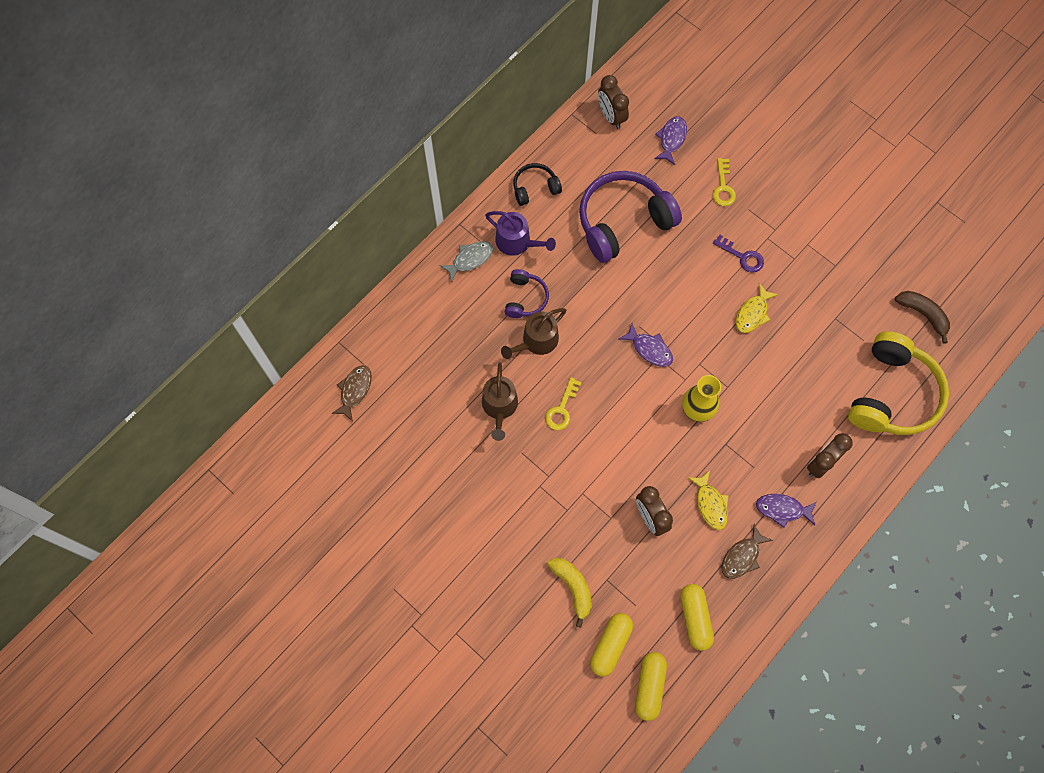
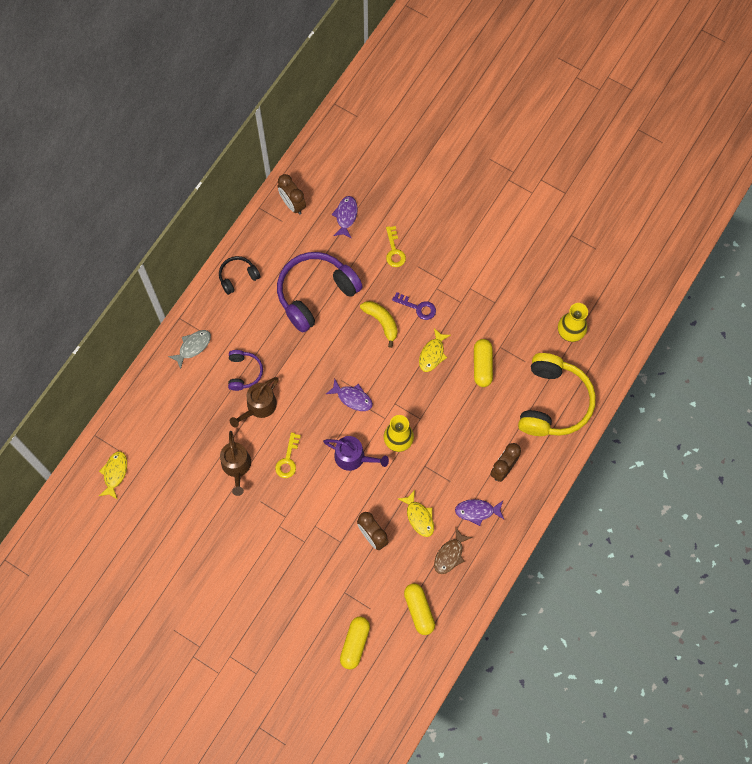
camera: 10 degrees left, 0 degrees up
(354, 390) = (115, 473): brown fish -> yellow fish
(517, 242) = (230, 325): purple watering can -> purple watering can (353, 457)
(573, 587) = (318, 603): yellow banana -> yellow banana (381, 322)
(649, 686) = (390, 670): yellow capsule -> yellow capsule (482, 366)
(922, 314) = (570, 332): brown banana -> yellow vase

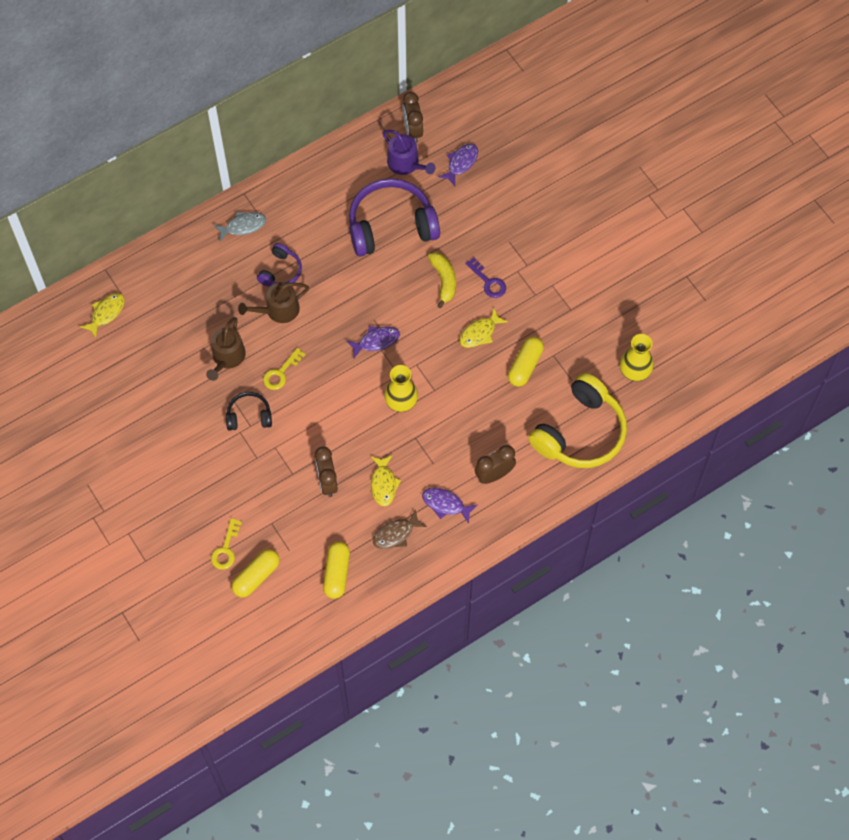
camera: 25 degrees right, 5 degrees down
(238, 277) = (322, 178): black headphones -> black headphones (249, 416)
(352, 398) = (376, 341): purple fish -> purple fish turned 75 degrees counterclockwise
(353, 457) = (347, 398): purple watering can -> purple watering can (406, 164)
(394, 250) = (493, 216): yellow key -> yellow key (226, 549)

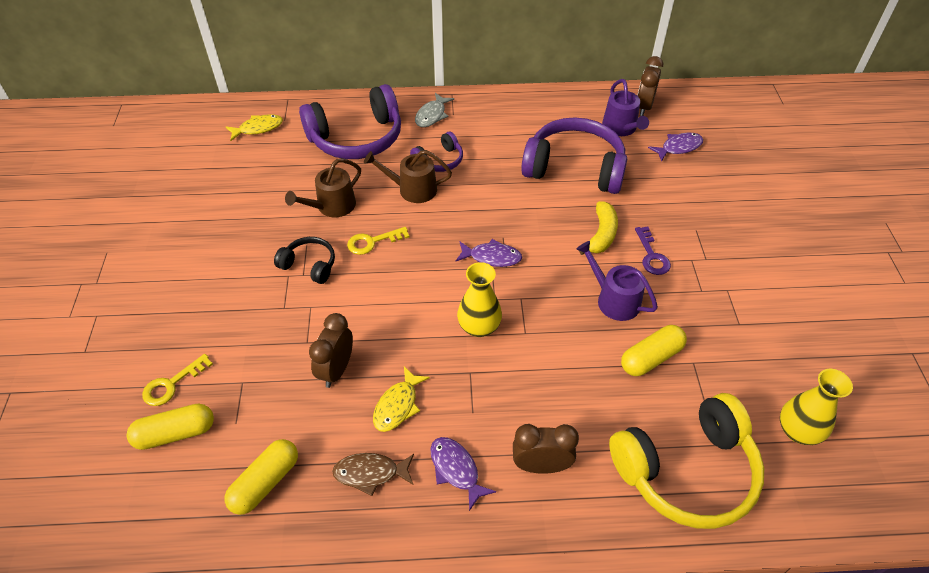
camera: 30 degrees right, 15 degrees down
(197, 282) = (356, 138): none -> purple headphones
(243, 226) = (432, 115): grey fish -> grey fish turned 105 degrees clockwise
(480, 333) = (614, 300): yellow fish -> purple watering can

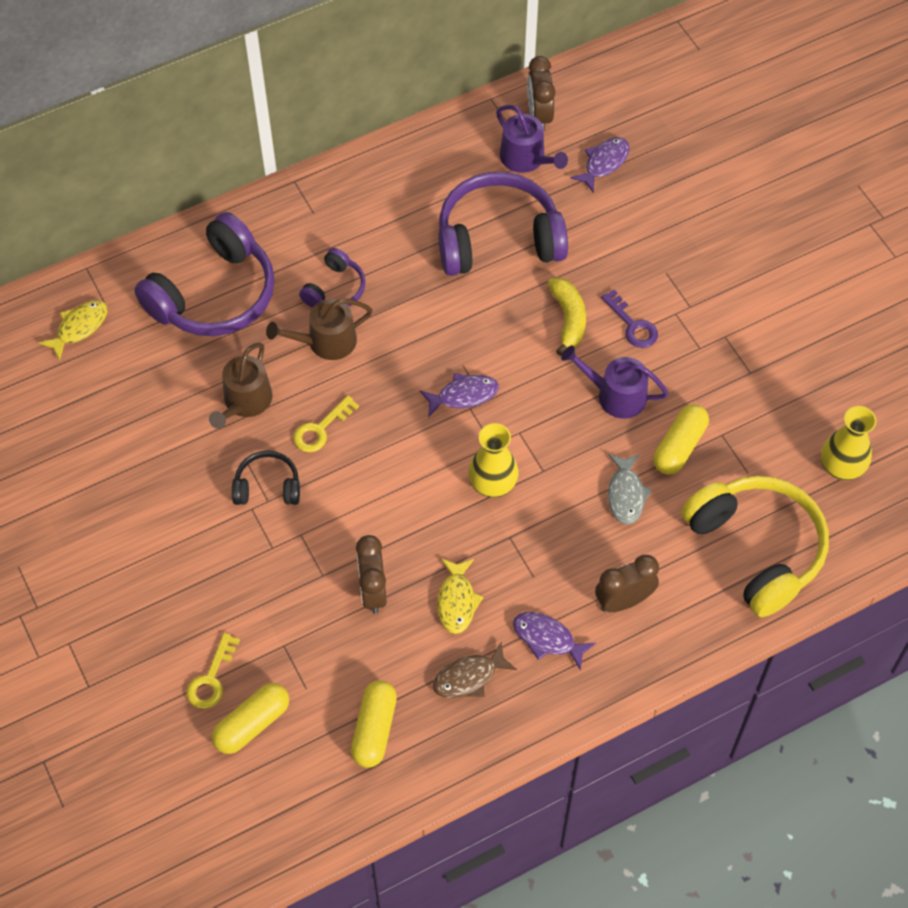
camera: 25 degrees left, 10 degrees up
(432, 115) = (288, 224): grey fish -> grey fish (626, 494)
(686, 471) = (756, 549): yellow headphones -> yellow headphones turned 75 degrees counterclockwise

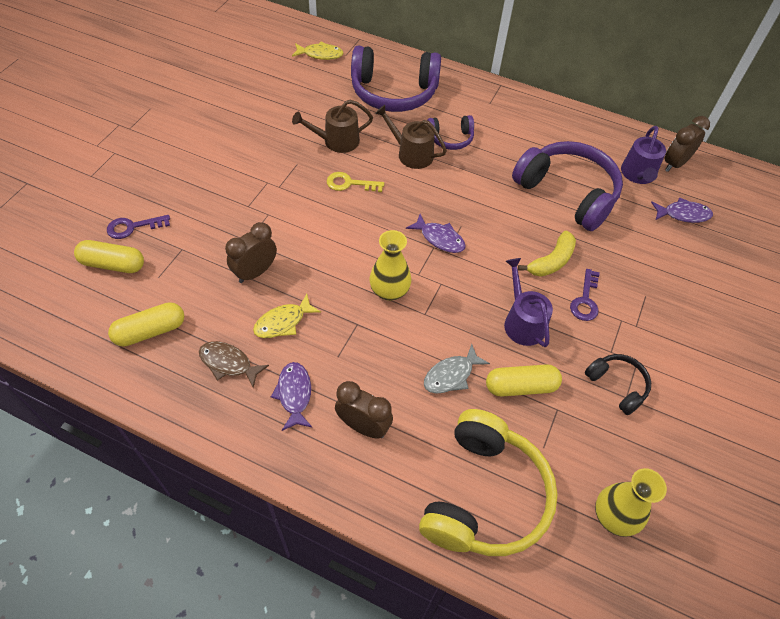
camera: 50 degrees right, 5 degrees down
(211, 678) = (133, 227): yellow key -> purple key
(267, 486) = (288, 181): black headphones -> black headphones (617, 385)

